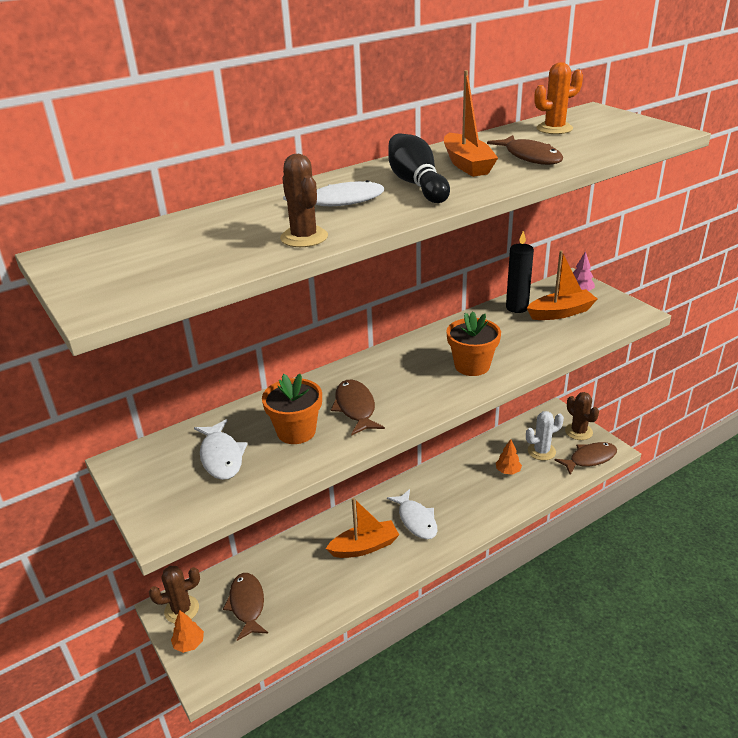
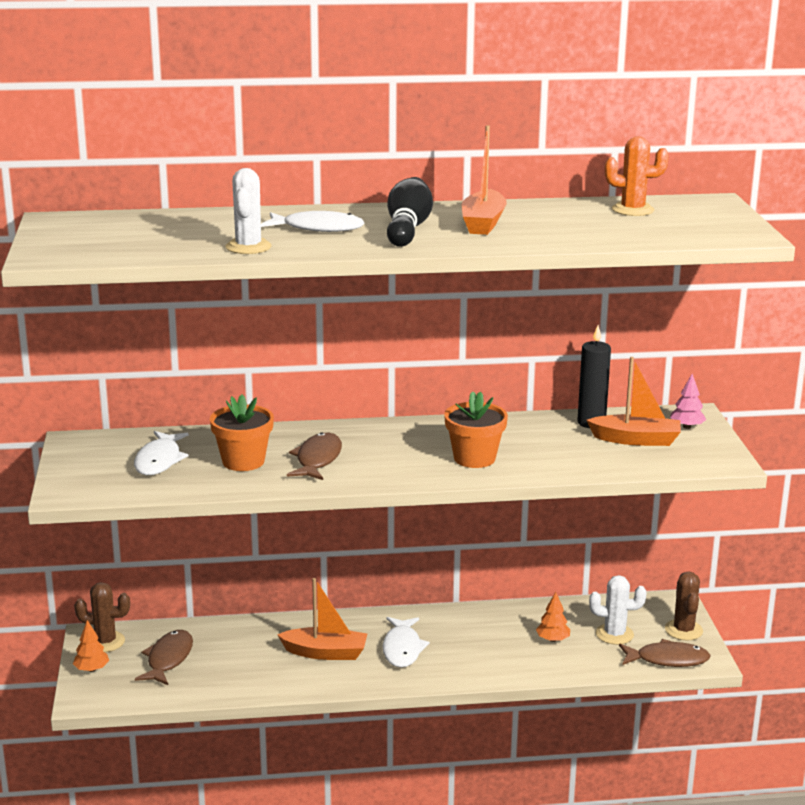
camera: 25 degrees right, 10 degrees down
(304, 237) = (248, 247): brown cactus -> white cactus
(530, 157) = (556, 229): brown fish -> none

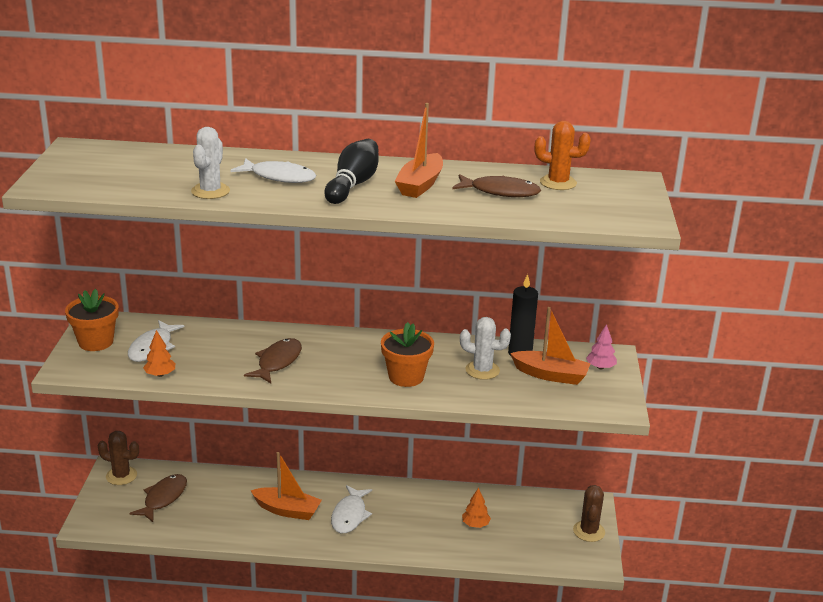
camera: 10 degrees right, 5 degrees up
(92, 669) = (102, 499): orange tree -> orange tree (160, 374)
(243, 461) = (218, 356): orange flower pot -> orange flower pot (96, 342)
(614, 634) = (529, 527): white cactus -> white cactus (482, 370)
(668, 659) = (565, 557): brown fish -> brown fish (500, 192)

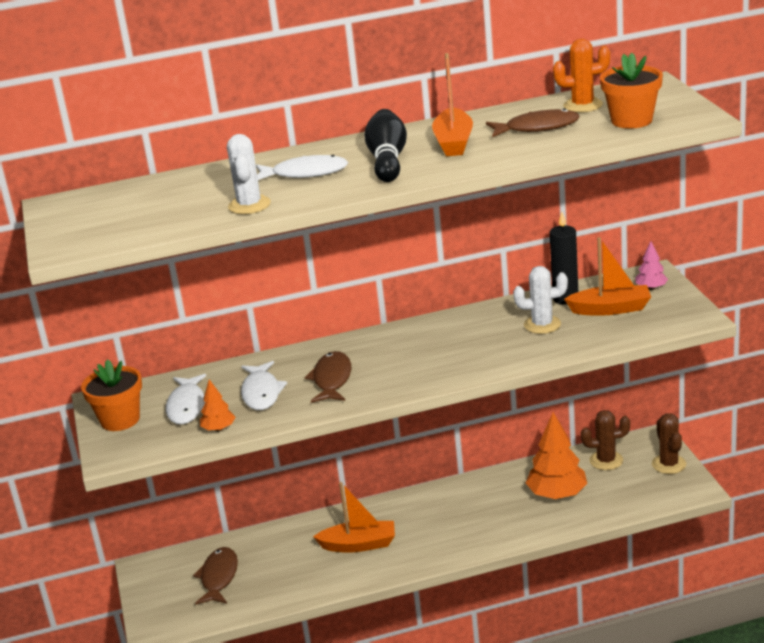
camera: 15 degrees left, 0 degrees up
(121, 476) = (156, 571): brown cactus -> brown cactus (606, 460)
(349, 515) = (426, 528): white fish -> white fish (261, 393)
(406, 377) = (473, 353): orange flower pot -> orange flower pot (631, 120)
(475, 524) = (557, 494): orange tree -> orange tree, size x1.95

